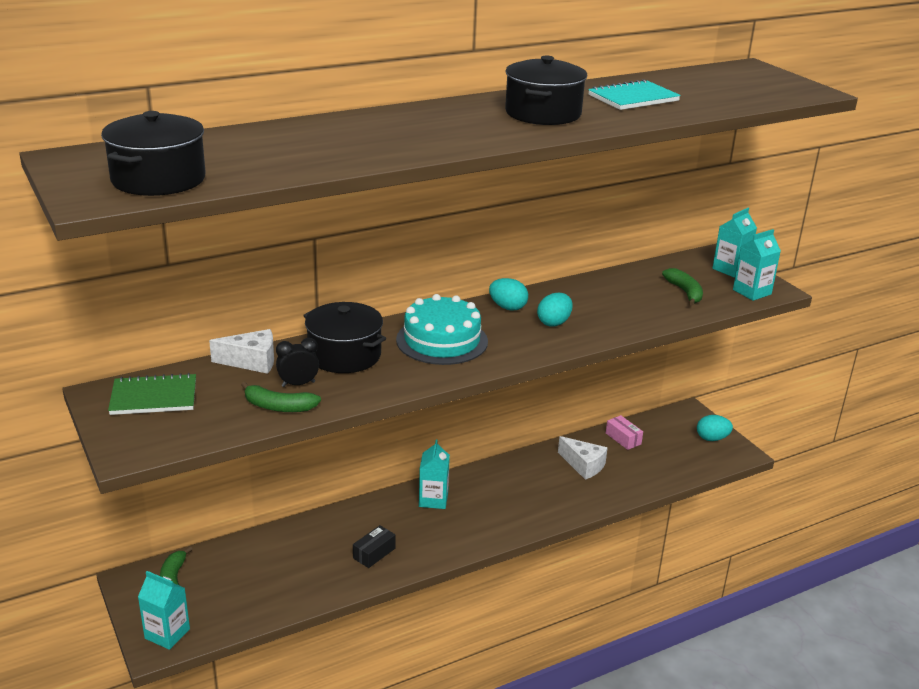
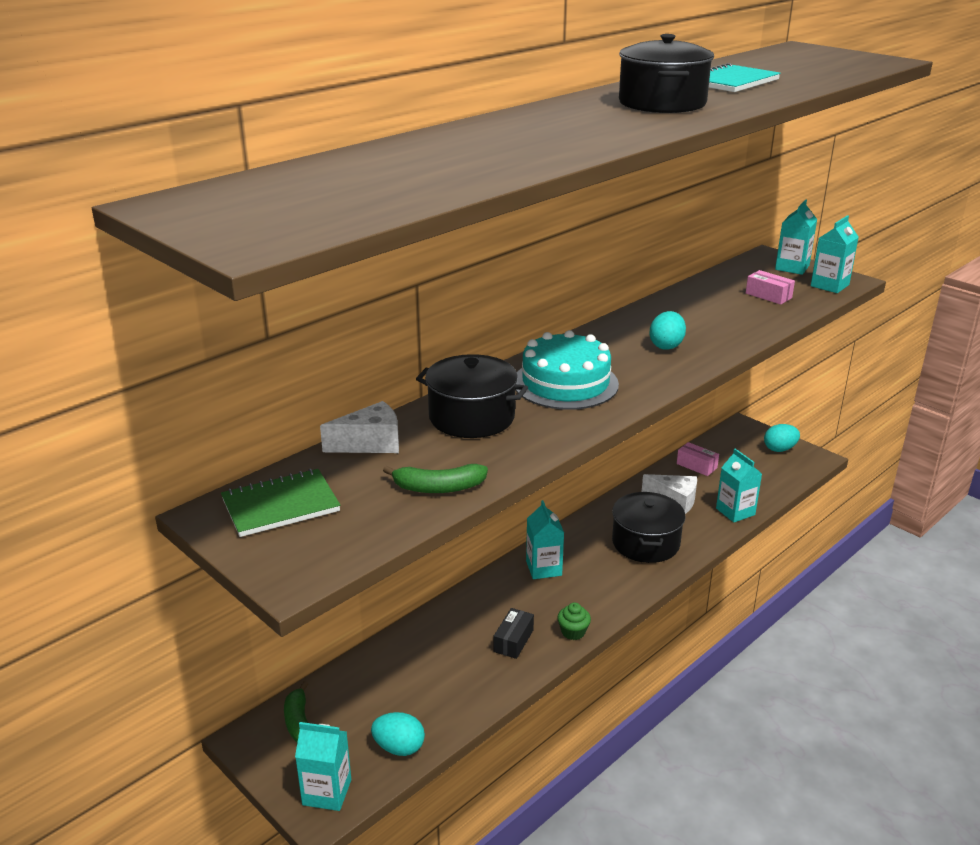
camera: 15 degrees left, 0 degrees up
(158, 179) = (312, 212): black pot -> black pot (645, 543)
(298, 384) = (442, 458): black clock -> none
(427, 557) = (573, 632): none -> green cupcake
(507, 307) = (607, 338): turquoise egg -> turquoise egg (399, 747)
(633, 486) = (735, 511): none -> turquoise carton
(685, 292) = (768, 295): green banana -> pink box

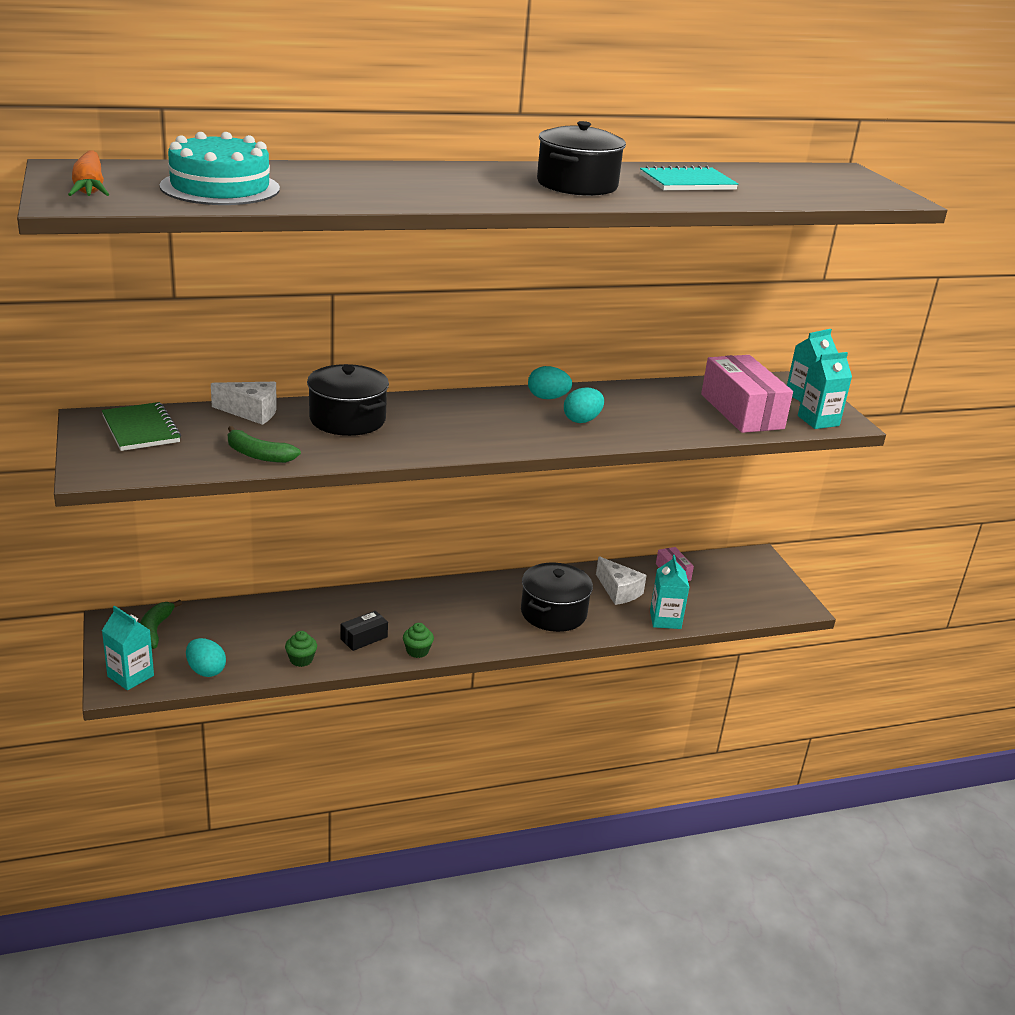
camera: 25 degrees right, 0 degrees up
(241, 220) = (90, 187): none -> orange carrot
(281, 505) = (141, 429): green notebook -> green notebook turned 60 degrees clockwise
(479, 691) = (301, 660): none -> green cupcake
(543, 568) = (445, 598): turquoise carton -> none
(565, 383) = (454, 420): turquoise cake -> turquoise cake (220, 187)
(768, 295) = (742, 411): pink box -> pink box, size x2.12
(779, 449) = (773, 587): turquoise egg -> turquoise egg (547, 398)

